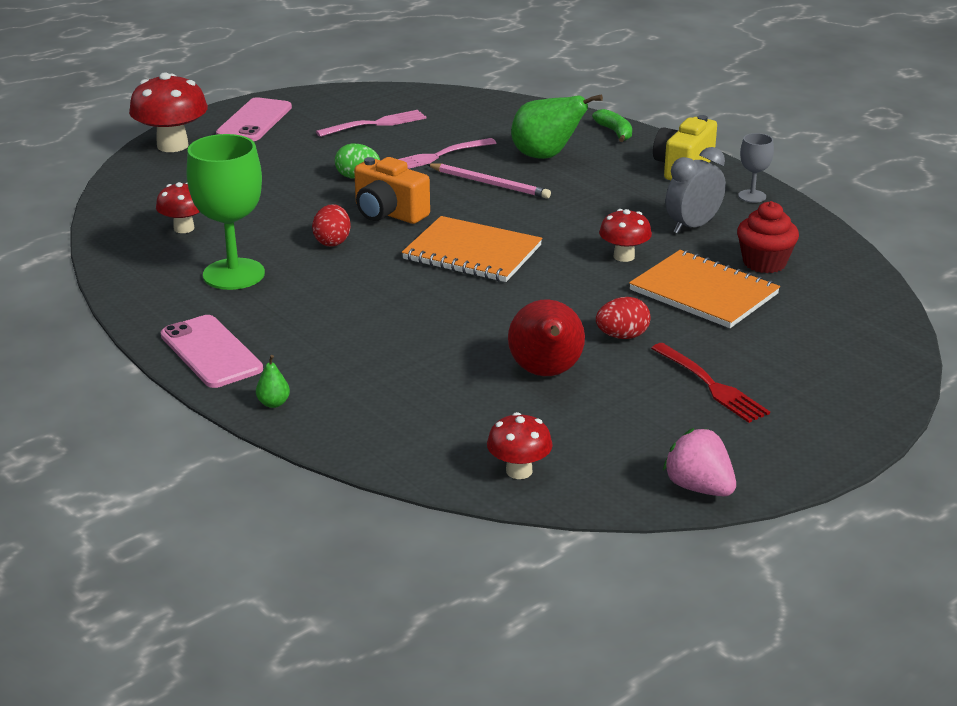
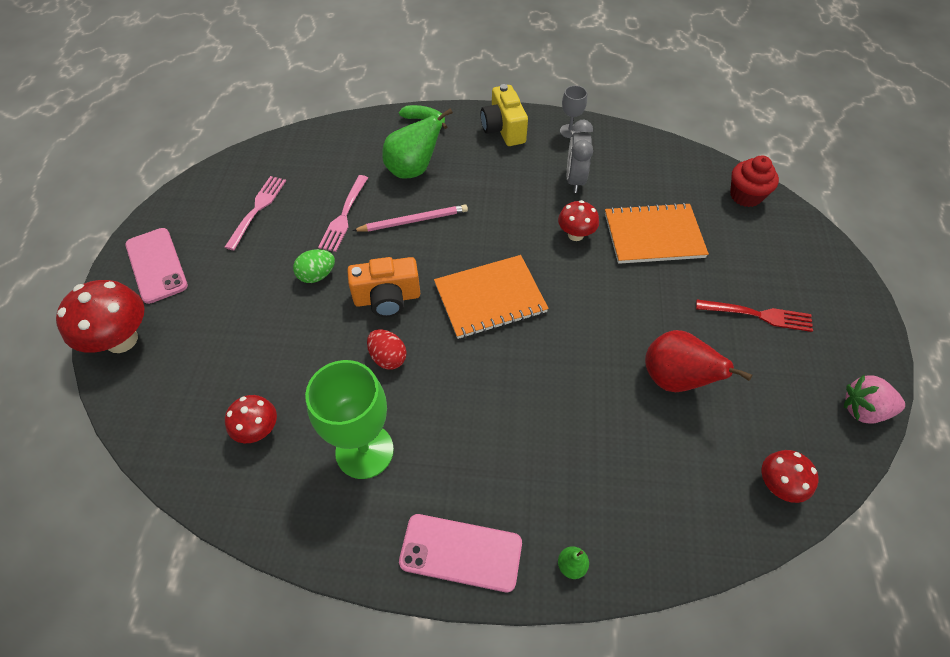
camera: 45 degrees left, 25 degrees up
(622, 336) = (666, 309): red egg -> none
(764, 263) = (648, 186): red cupcake -> red cupcake (745, 196)

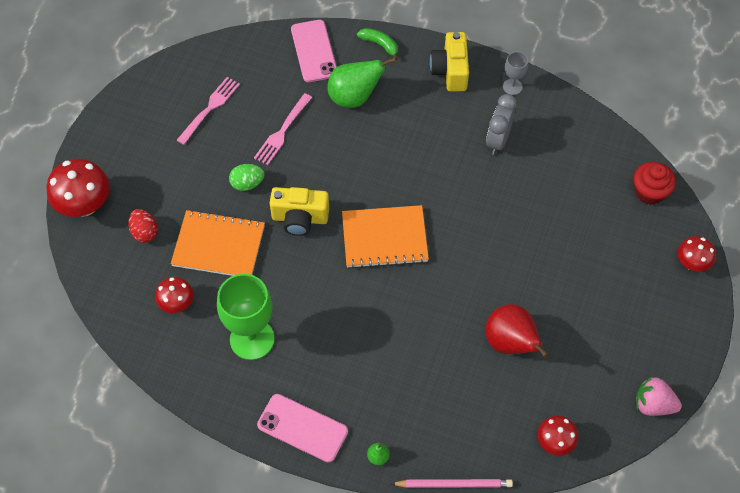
camera: 15 degrees right, 5 degrees up
(156, 265) = (119, 144): pink phone -> pink phone (314, 51)
(387, 298) = (300, 218): orange camera -> yellow camera
(388, 357) = (287, 270): red egg -> red egg (145, 232)
(413, 221) = (340, 150): pink pencil -> pink pencil (453, 484)
(575, 235) = (478, 196): red mushroom -> red mushroom (691, 263)
(653, 235) = (547, 212): orange notebook -> orange notebook (218, 245)
(758, 315) = (605, 306): red fork -> none

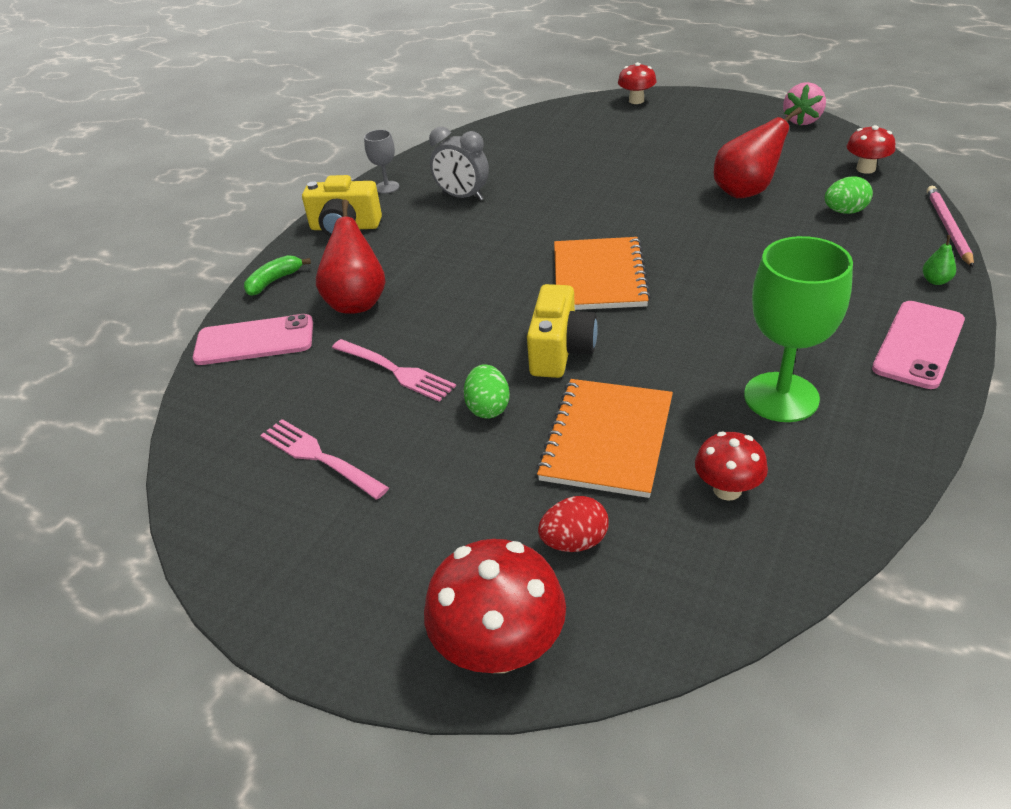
camera: 80 degrees left, 20 degrees down
(354, 97) = (357, 302): green pear -> red pear
(479, 413) = (845, 211): none -> green egg
(649, 192) = (550, 117): red cupcake -> none

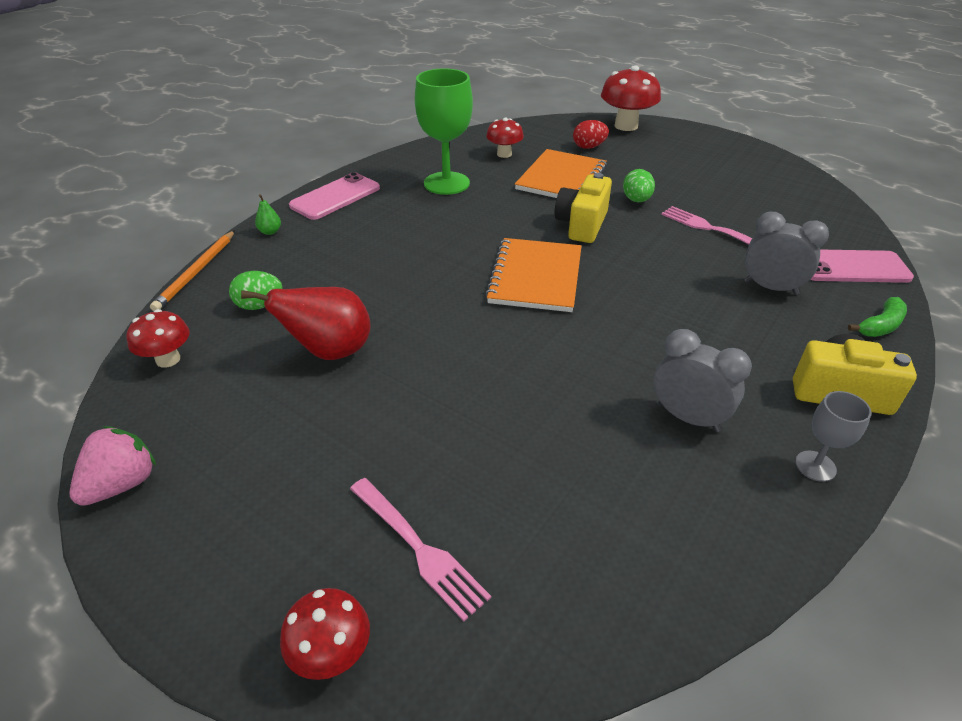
camera: 175 degrees left, 0 degrees up
(319, 457) = (744, 190): pink fork -> pink fork (419, 548)
(357, 302) = (770, 288): red pear -> grey clock
(948, 228) = (197, 272): pink pencil -> orange pencil

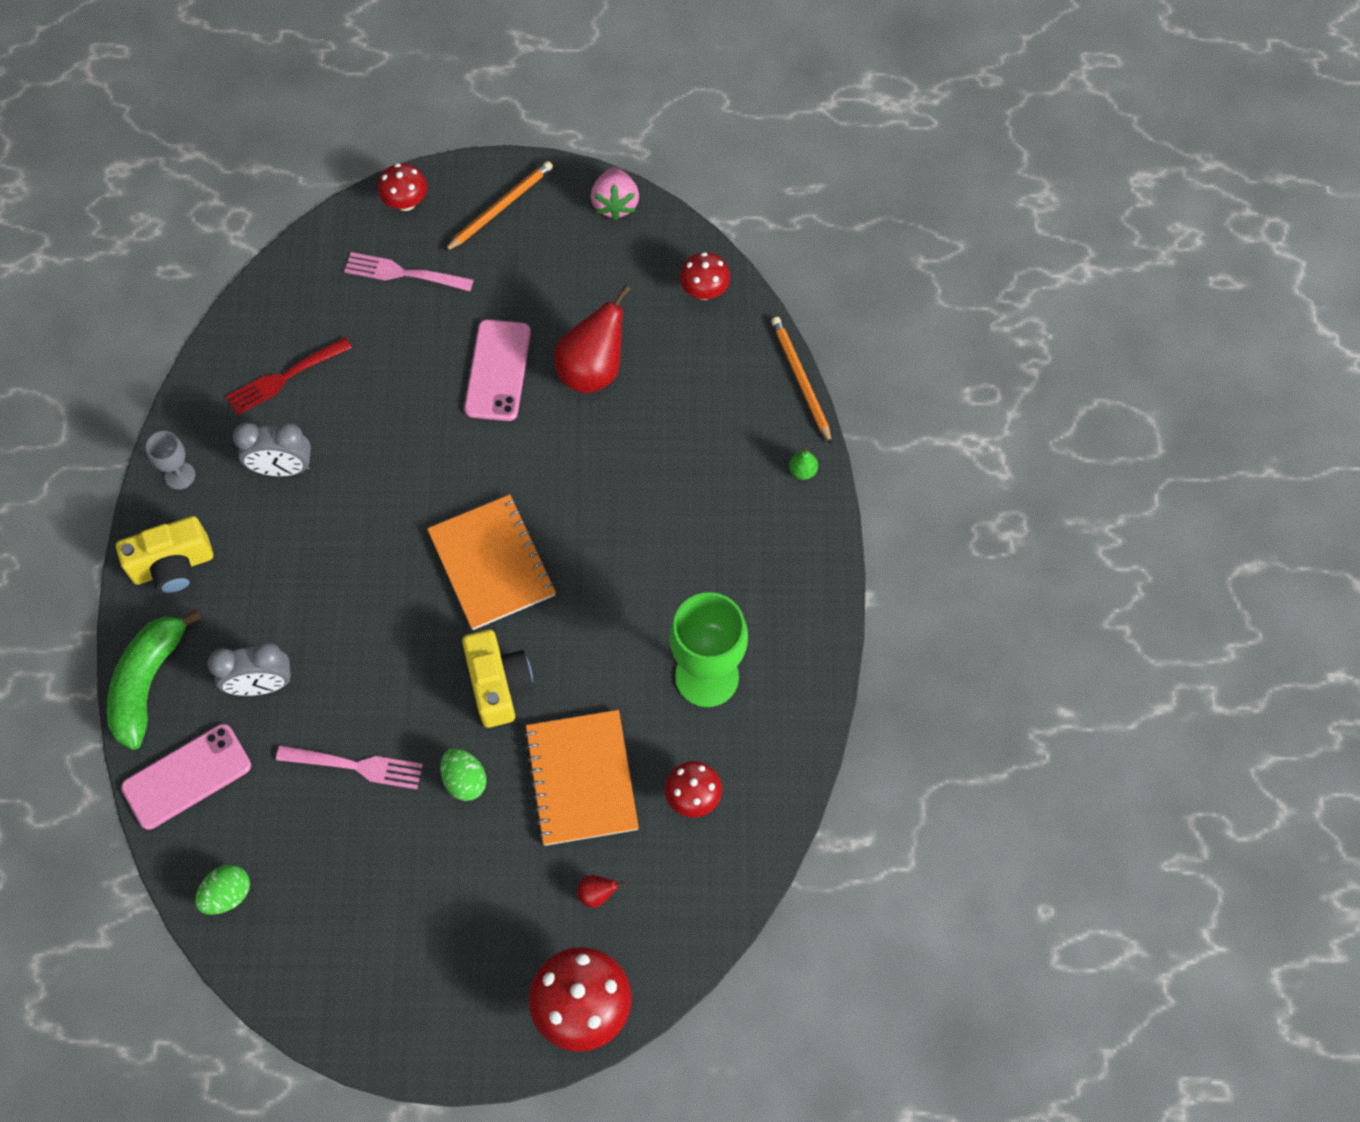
camera: 145 degrees right, 25 degrees up
(233, 562) = (500, 208): none -> orange pencil
(259, 305) = (700, 379): green egg -> green egg (227, 894)
(335, 197) = (802, 569): pink phone -> pink phone (498, 370)
(589, 147) = (597, 894): red egg -> red pear
(643, 505) = (285, 377): none -> red fork
(880, 326) = (148, 683): green banana -> green banana, size x1.83

